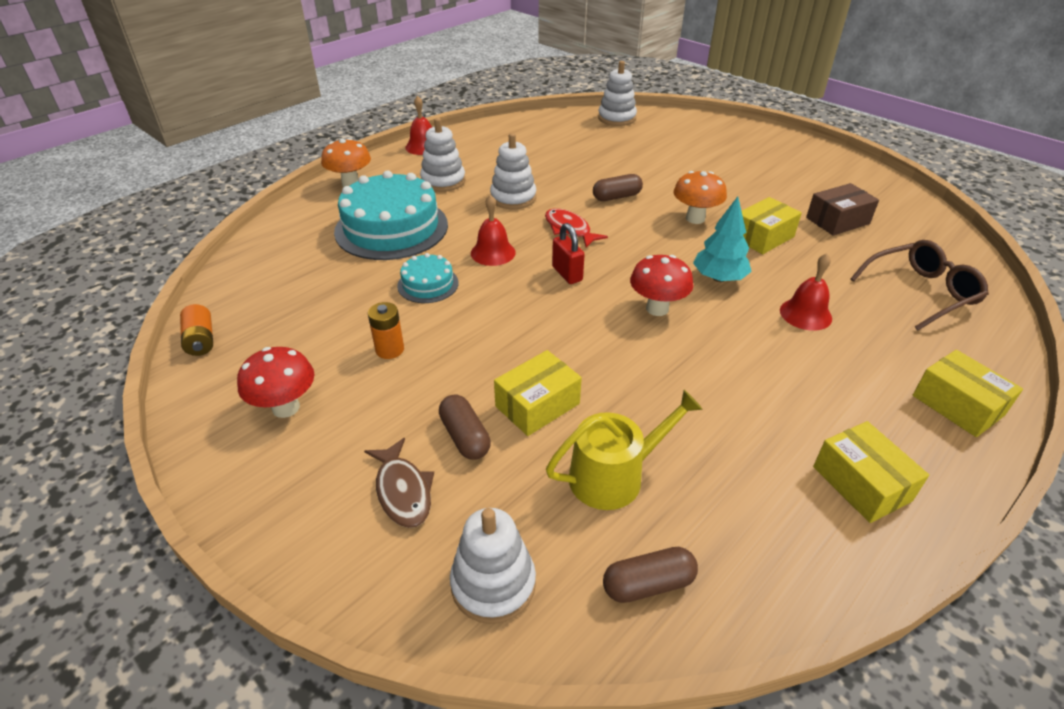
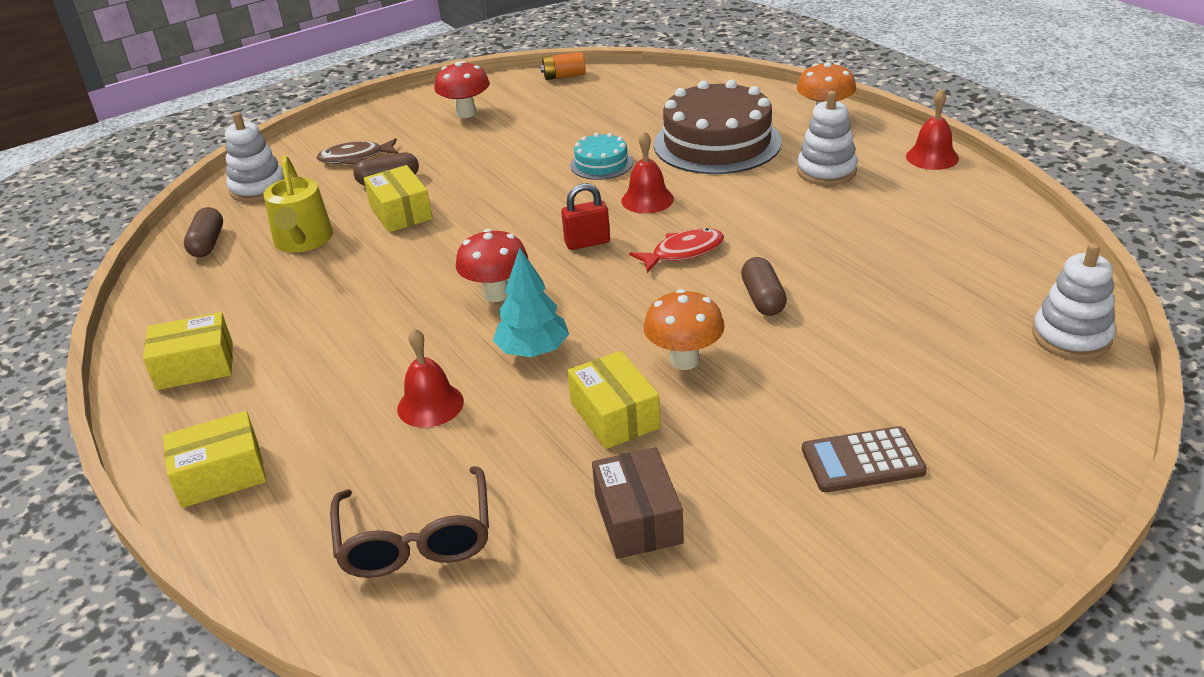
camera: 105 degrees right, 5 degrees down
(390, 349) = (510, 148): orange battery -> none
(391, 228) = (717, 143): turquoise cake -> brown cake
(513, 198) = (773, 217): white stacking toy -> none
(746, 165) = (862, 461): none -> brown calculator

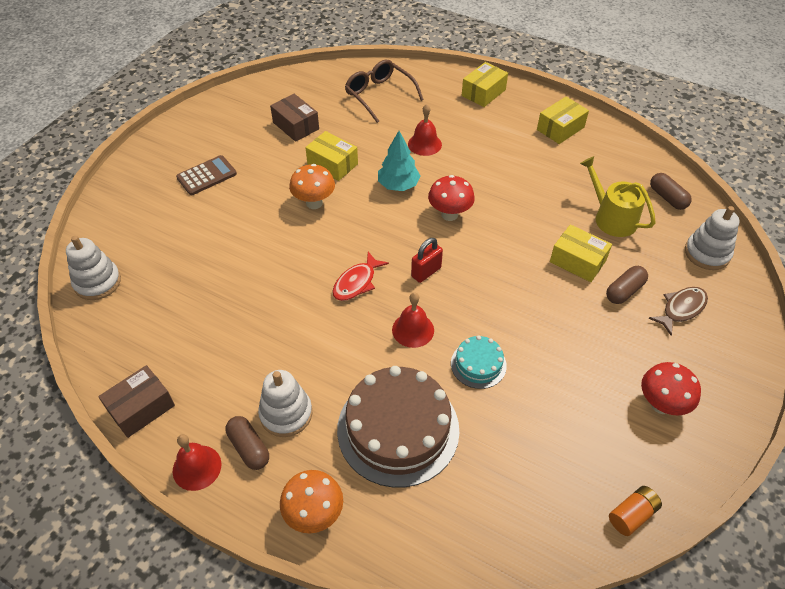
camera: 150 degrees right, 15 degrees up
(763, 299) = (288, 258): brown capsule -> brown capsule (249, 448)
(994, 204) = (141, 408): none -> brown box

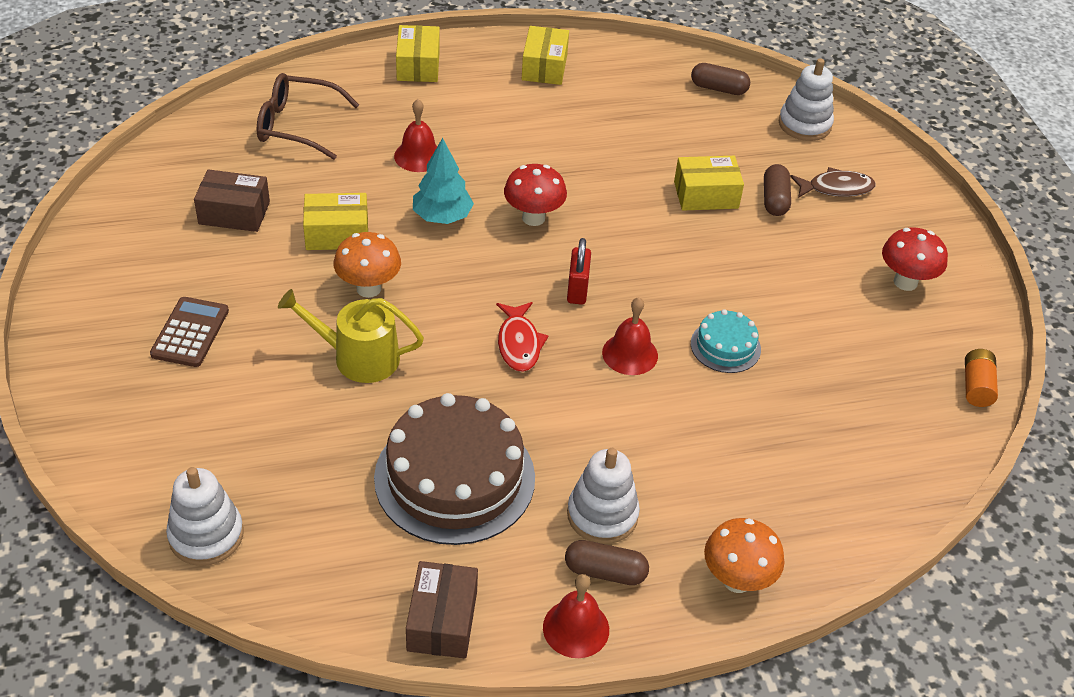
camera: 45 degrees left, 5 degrees down
(398, 429) = (722, 453): brown cake -> brown cake (454, 477)
(611, 218) = (690, 135): yellow watering can -> yellow watering can (358, 357)
(681, 309) = (836, 188): brown fish -> brown fish turned 75 degrees clockwise

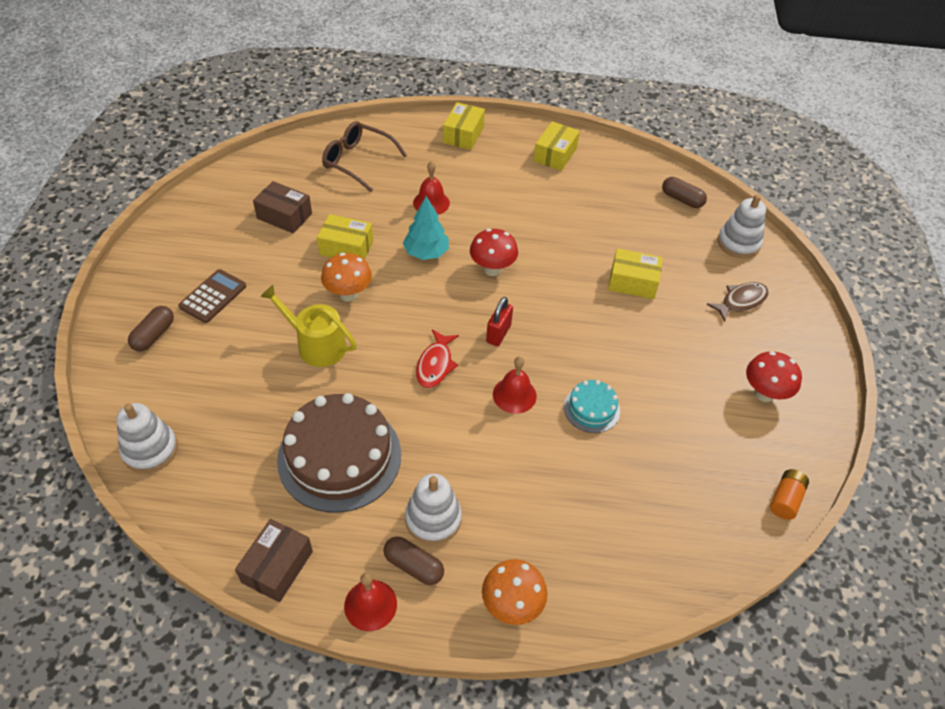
camera: 20 degrees right, 5 degrees up
(774, 199) = (686, 299): brown capsule -> brown capsule (154, 335)
(836, 188) = (740, 301): brown fish -> brown fish turned 45 degrees counterclockwise

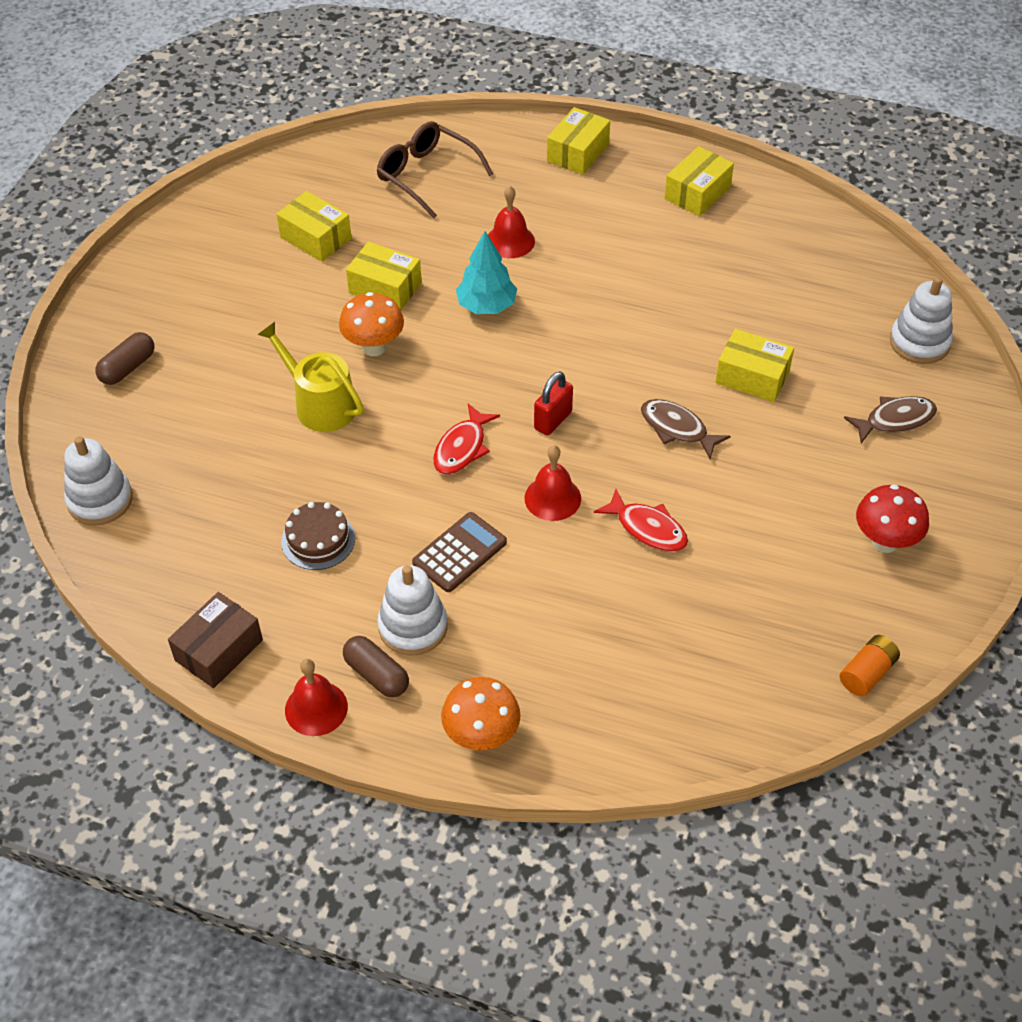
camera: 15 degrees right, 0 degrees up
(213, 296) = (207, 329): brown calculator -> brown calculator (459, 553)
(284, 216) = (316, 238): brown box -> yellow box
(339, 456) = (318, 540): brown cake -> brown cake, size x0.49
(492, 269) = (567, 337): red mushroom -> none
(591, 328) = (677, 429): none -> brown fish
(591, 409) = (647, 528): turquoise cake -> red fish
(682, 199) = (858, 273): brown capsule -> none

